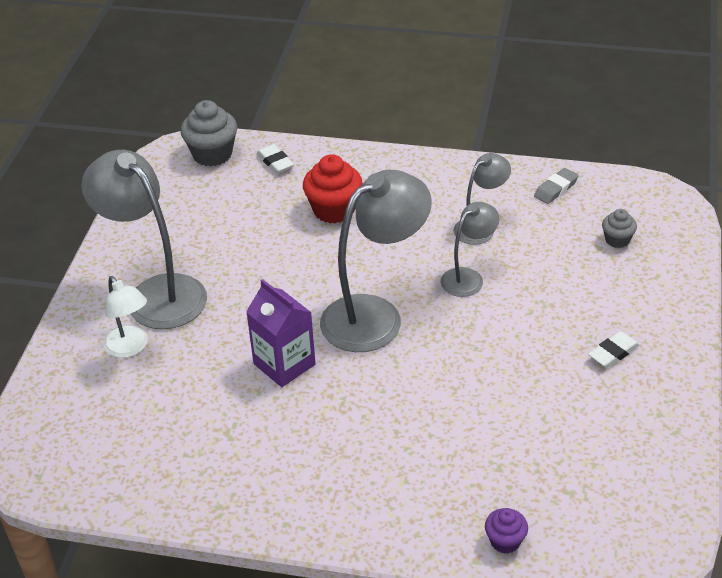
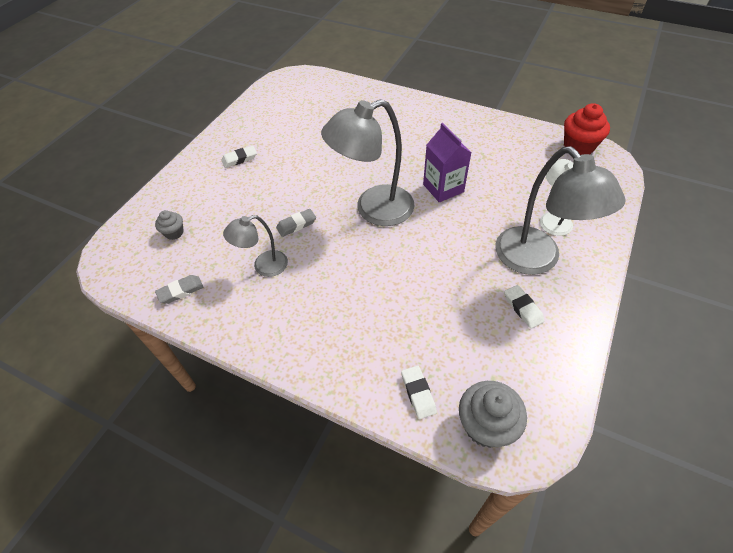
camera: 165 degrees left, 10 degrees up
(175, 242) = (523, 308): none -> white eraser
(334, 210) = (375, 312): red cupcake -> red cupcake (578, 146)
(468, 277) = (296, 225): grey lamp -> grey eraser
(505, 541) = (352, 90): purple cupcake -> none

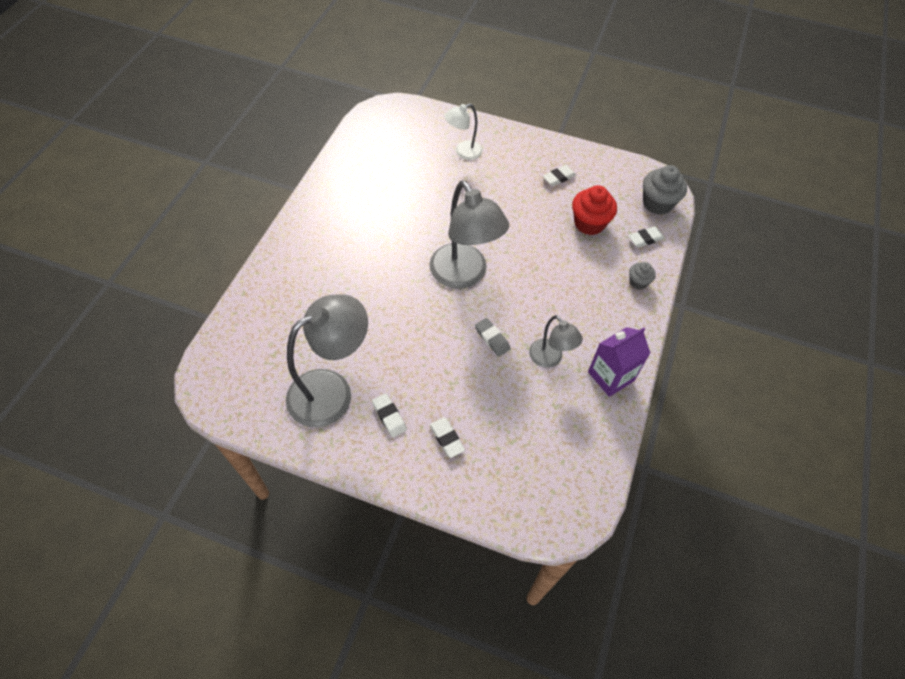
camera: 100 degrees left, 5 degrees up
(174, 233) = (518, 458): grey cupcake -> grey cupcake (638, 282)
(180, 291) = (593, 427): grey eraser -> none
(209, 190) = (446, 439): none -> white eraser
(443, 188) = (430, 222): purple carton -> purple carton (611, 376)
(536, 260) = (510, 166): grey lamp -> grey lamp (331, 390)
(578, 146) = (368, 124): red cupcake -> red cupcake (589, 223)

